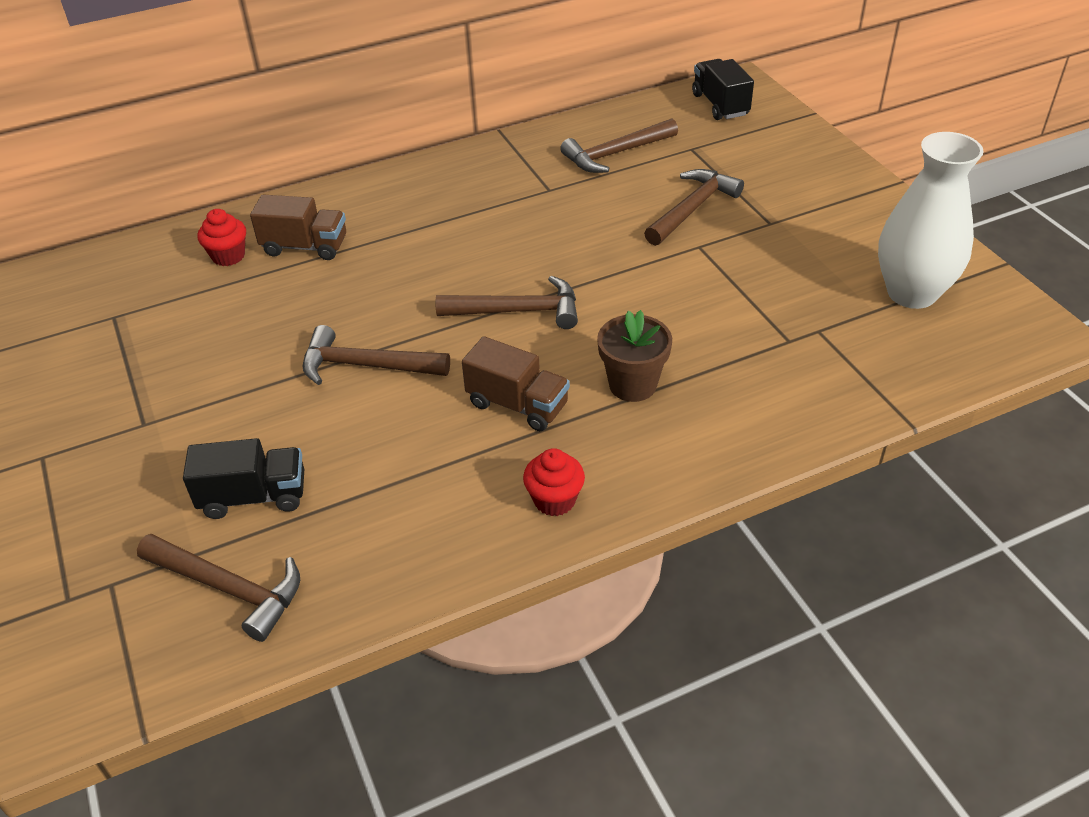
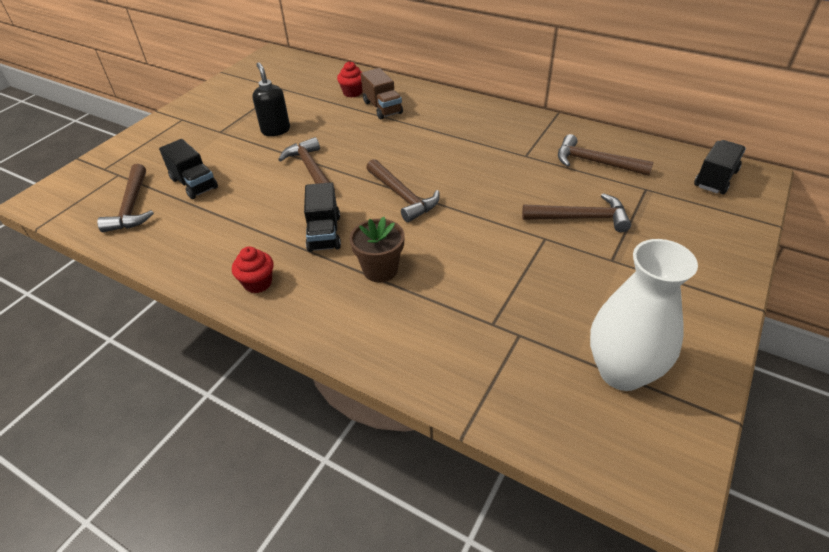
camera: 55 degrees right, 0 degrees up
(223, 364) = (275, 130): none -> black soap dispenser
(517, 404) = (324, 233): brown truck -> black truck

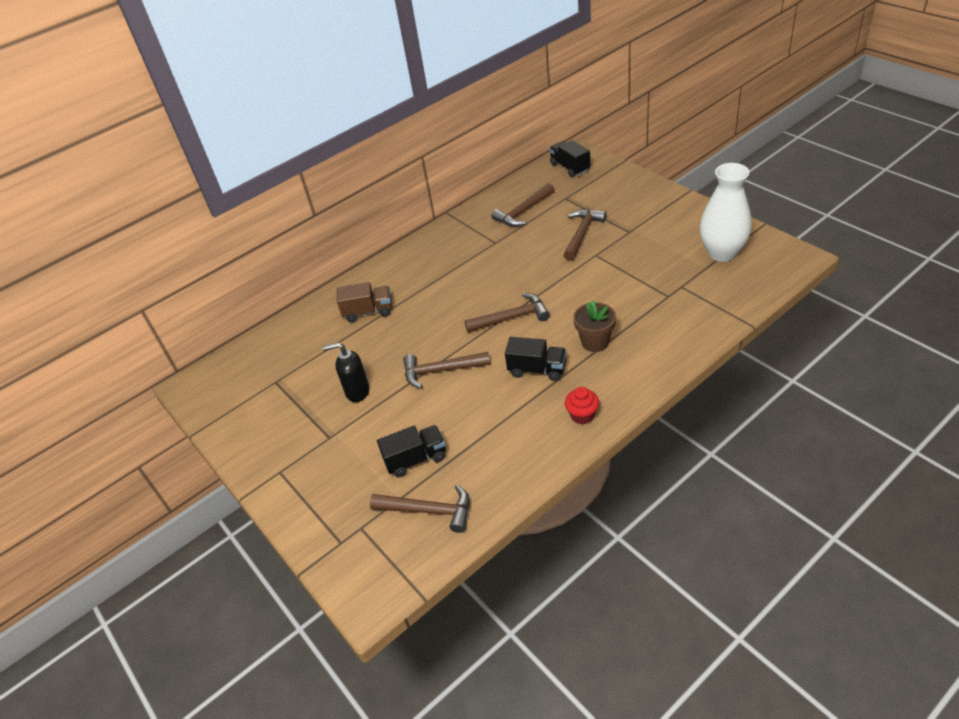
camera: 65 degrees left, 0 degrees up
(352, 92) = (325, 329): red cupcake -> none

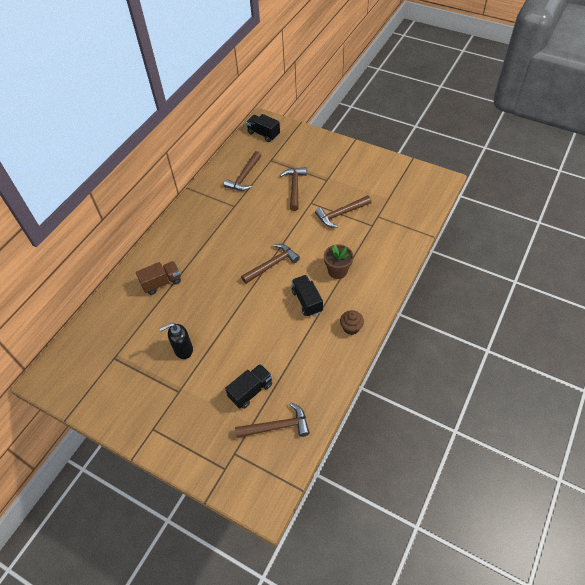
camera: 25 degrees left, 10 degrees up
(441, 371) = (239, 318): brown hammer -> brown hammer (341, 214)
(537, 370) = (307, 301): black truck -> black truck turned 105 degrees counterclockwise
(582, 415) = (351, 328): red cupcake -> brown cupcake
(722, 253) = (394, 185): white vase -> none

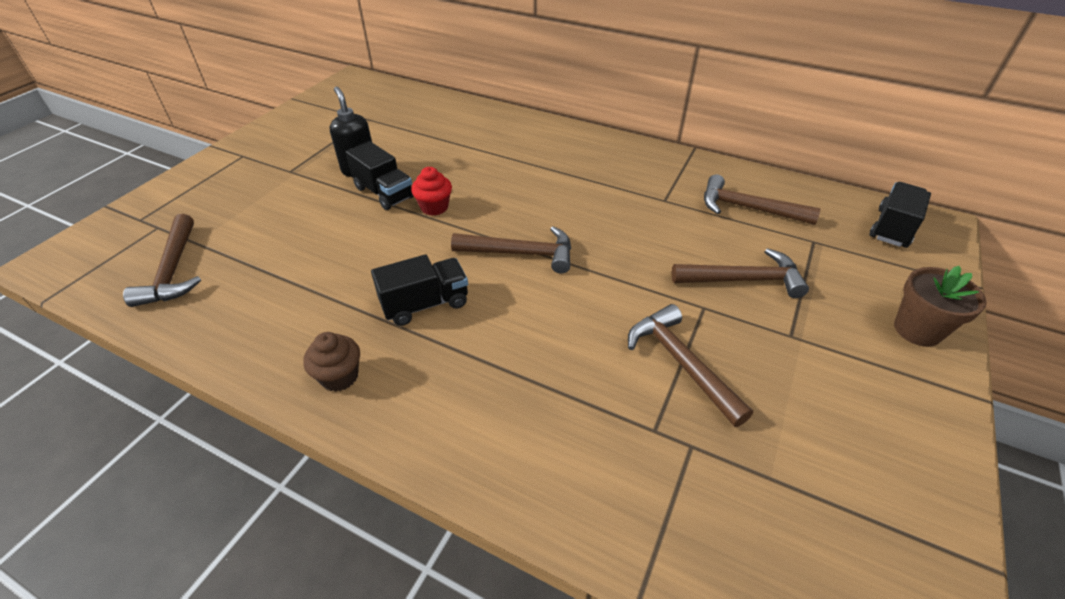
camera: 85 degrees right, 10 degrees down
(162, 283) = (488, 142): brown truck -> none
(229, 305) = (434, 207): none -> red cupcake
(251, 391) = (256, 238): black truck -> black truck (384, 193)
(272, 264) = (521, 253): brown hammer -> brown hammer turned 45 degrees counterclockwise
(337, 271) = (500, 354): brown flower pot -> brown flower pot (917, 330)

